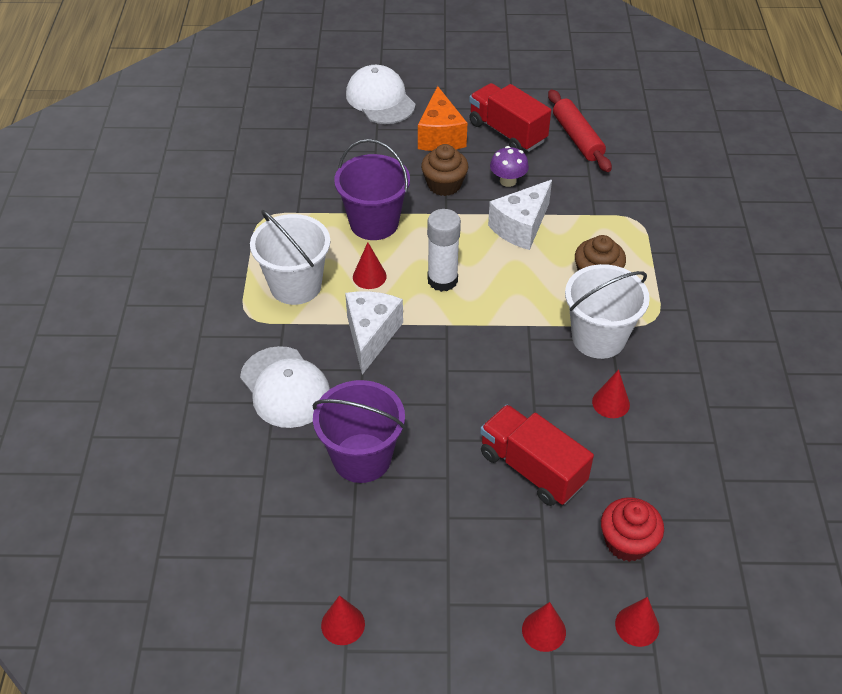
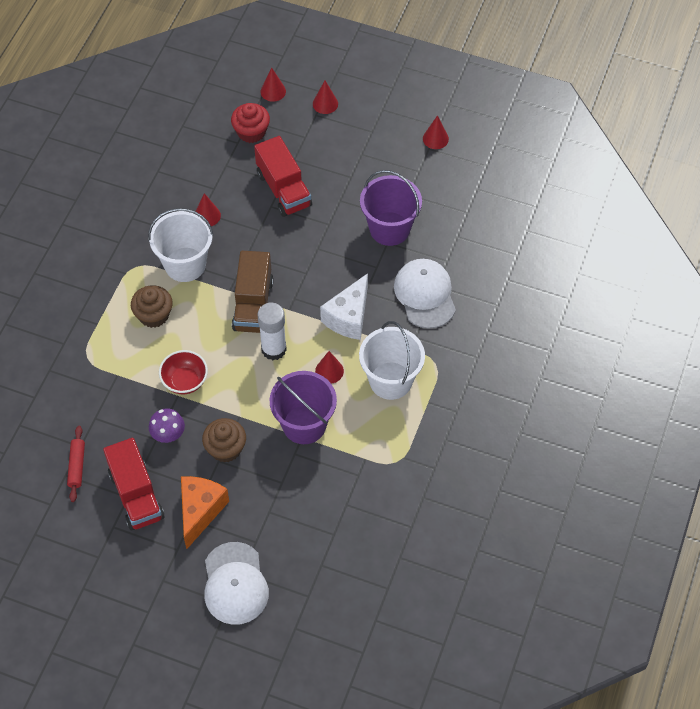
camera: 160 degrees left, 10 degrees up
(491, 317) = (253, 305): none -> brown truck
(521, 227) = (185, 381): white cheese -> red bowl
(577, 138) = (77, 466): red rolling pin -> red rolling pin, size x0.64

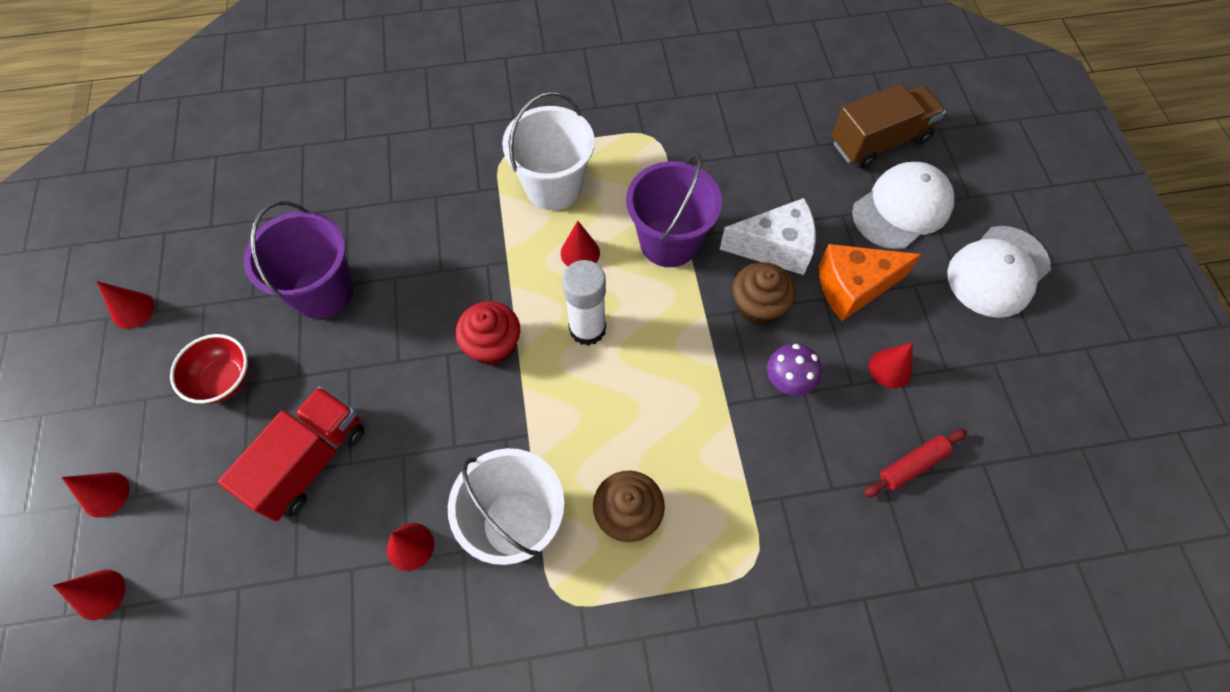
camera: 120 degrees left, 5 degrees up
(136, 495) = (890, 368): red truck -> red cone
(185, 381) = (701, 407): red bowl -> red bowl (224, 380)
(251, 132) = (207, 578): red cupcake -> red cupcake (493, 345)
(253, 305) = (534, 391): brown truck -> brown truck (879, 141)
(348, 317) = (490, 270): white cheese -> white cheese (775, 248)
(425, 295) = (411, 207): white cap -> white cap (998, 271)

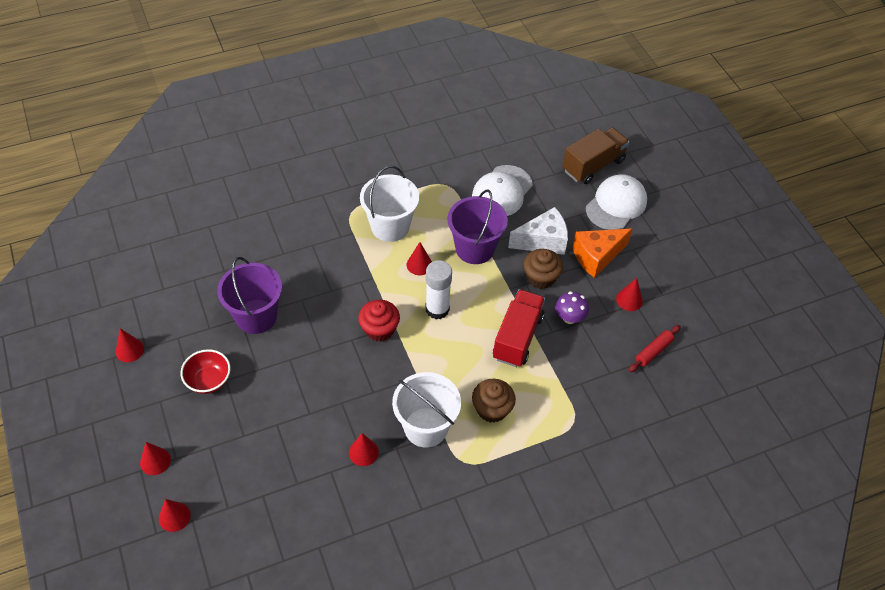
camera: 15 degrees left, 10 degrees down
(310, 461) = (283, 417): red truck -> red truck (517, 337)
(998, 271) = (681, 233): white cap -> white cap (502, 191)

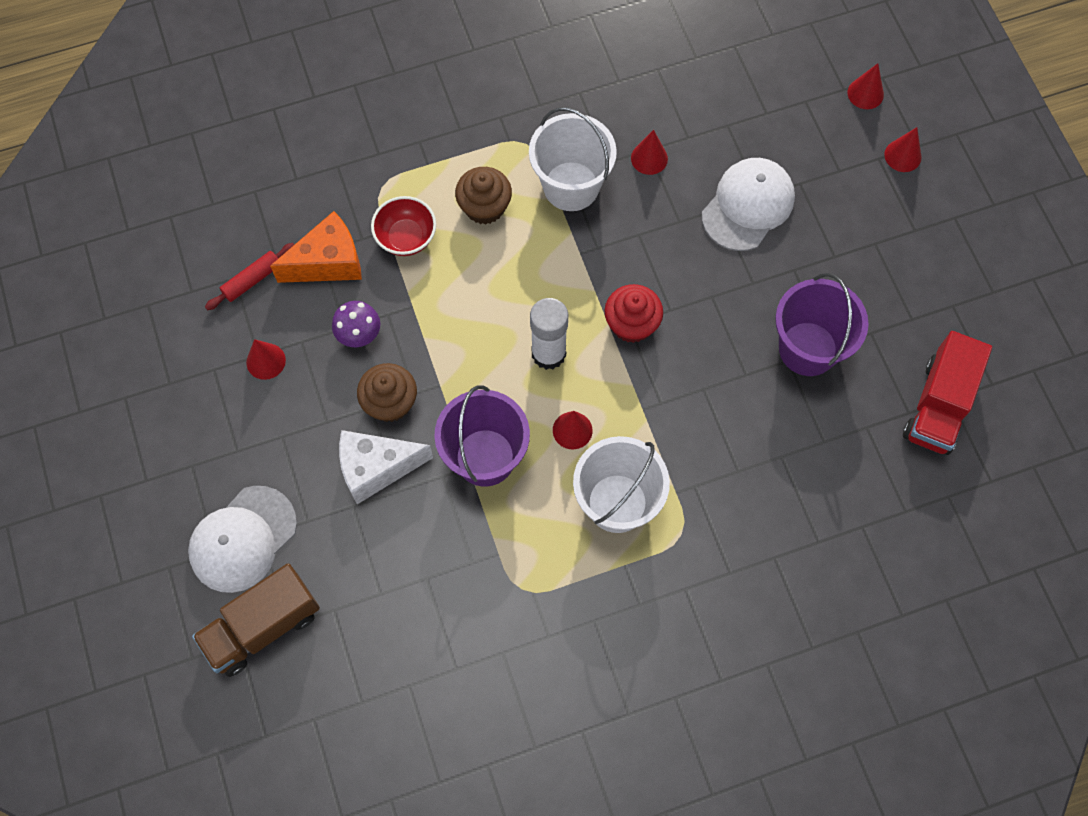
camera: 175 degrees left, 15 degrees up
(129, 350) = (973, 302): red cone -> none
(209, 381) = (857, 255): red bowl -> red bowl (406, 238)
(502, 191) = (429, 572): white cap -> white cap (748, 206)
(517, 337) = (438, 306): red truck -> red truck (938, 405)
(596, 257) = (297, 437): orange cheese -> orange cheese (328, 262)

